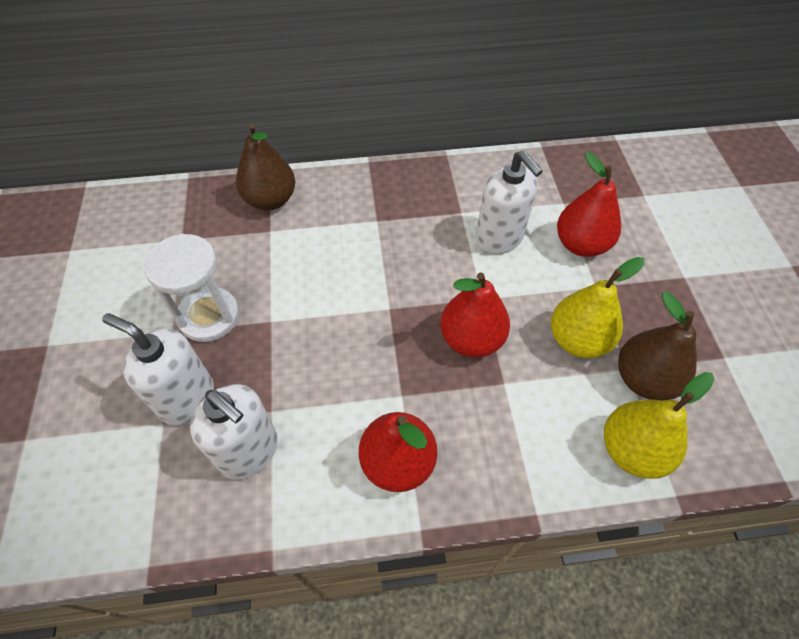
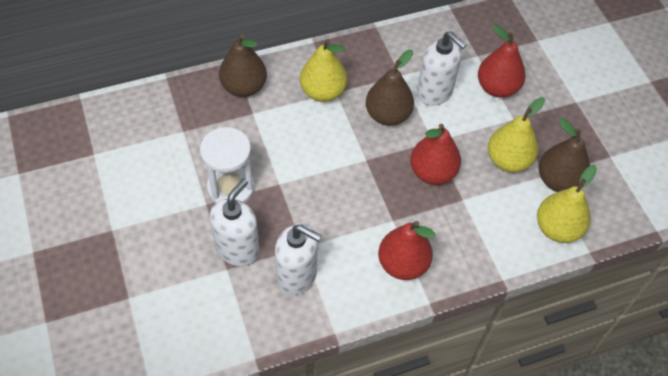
camera: 15 degrees left, 0 degrees up
(187, 398) = (237, 249): white soap dispenser -> white soap dispenser turned 105 degrees clockwise
(361, 218) = (323, 92): none -> yellow pear
(432, 257) = (388, 115): none -> brown pear

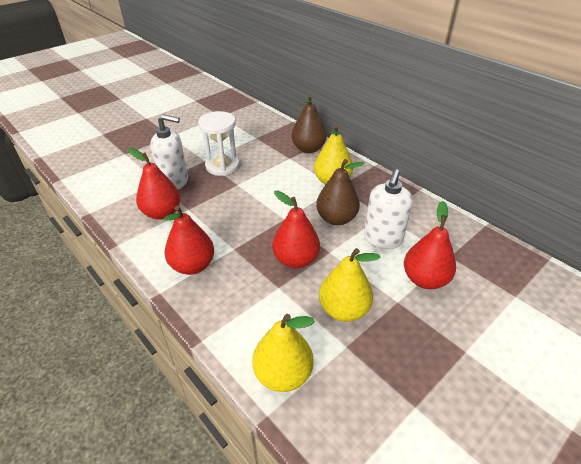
camera: 70 degrees right, 15 degrees down
(297, 276) = (162, 213): white soap dispenser -> red pear
(558, 180) = (346, 359): brown pear -> none

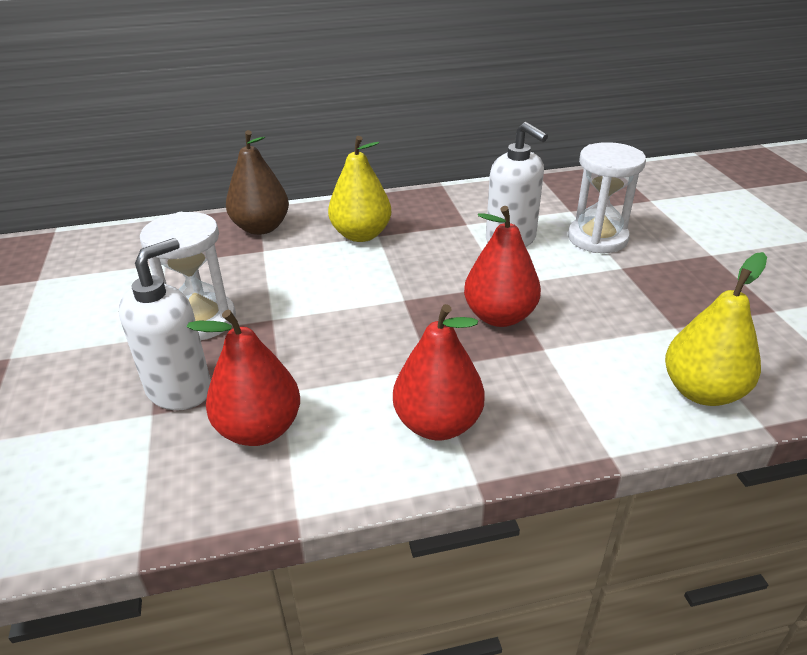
camera: 60 degrees left, 5 degrees down
(336, 219) = (443, 258): brown pear -> none
(343, 310) = (615, 309): yellow pear -> none
(424, 279) = (597, 238): red pear -> white hourglass

